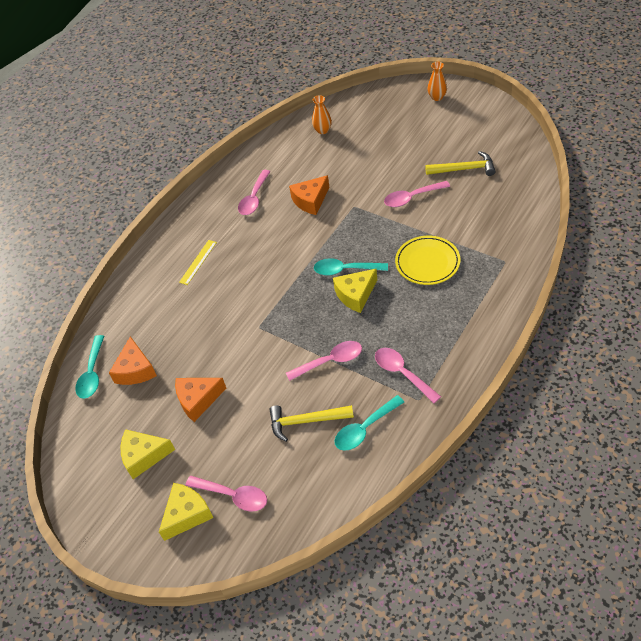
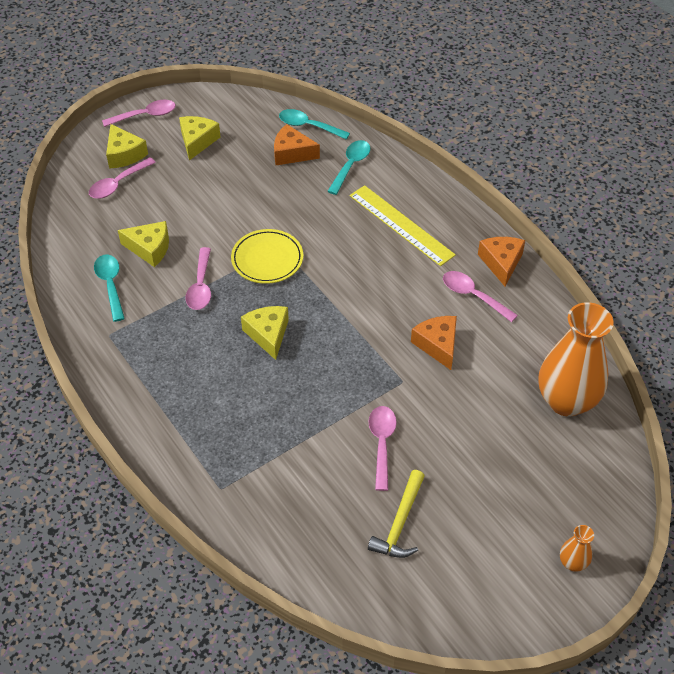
camera: 105 degrees right, 0 degrees up
(198, 262) = (401, 225): yellow ruler -> yellow ruler, size x1.92
(198, 400) = (228, 185): orange cheese -> orange cheese (501, 263)
(306, 421) = (150, 248): yellow hammer -> yellow cheese
(322, 130) = (566, 401): orange vase -> orange vase, size x2.33
(345, 270) = (308, 338): turquoise spoon -> turquoise spoon (351, 166)
(402, 373) = (146, 334): pink spoon -> pink spoon (145, 115)
(427, 263) = (269, 414): yellow plate -> yellow plate (267, 259)

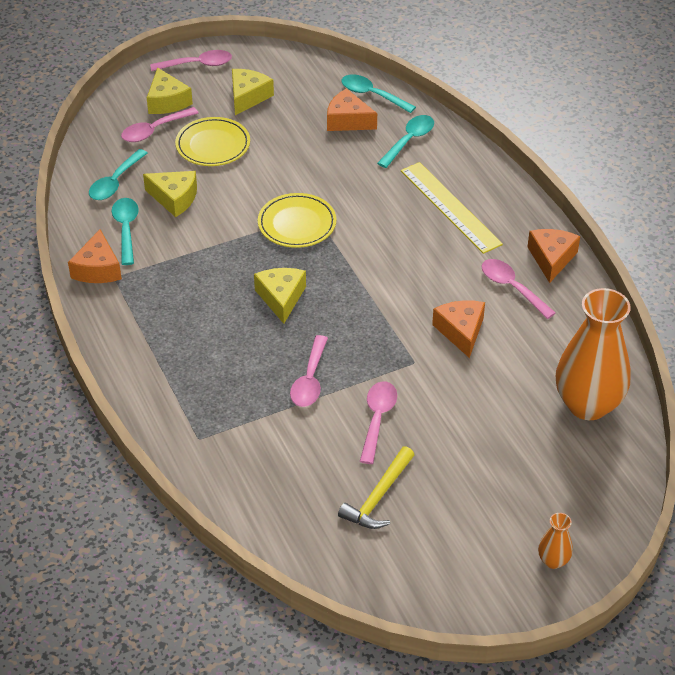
camera: 10 degrees right, 5 degrees down
(91, 239) = (115, 182): none -> turquoise spoon
(91, 328) = (98, 269): none -> orange cheese
(175, 192) = (213, 145): none -> yellow plate
(201, 286) = (220, 242): pink spoon -> pink spoon (310, 380)

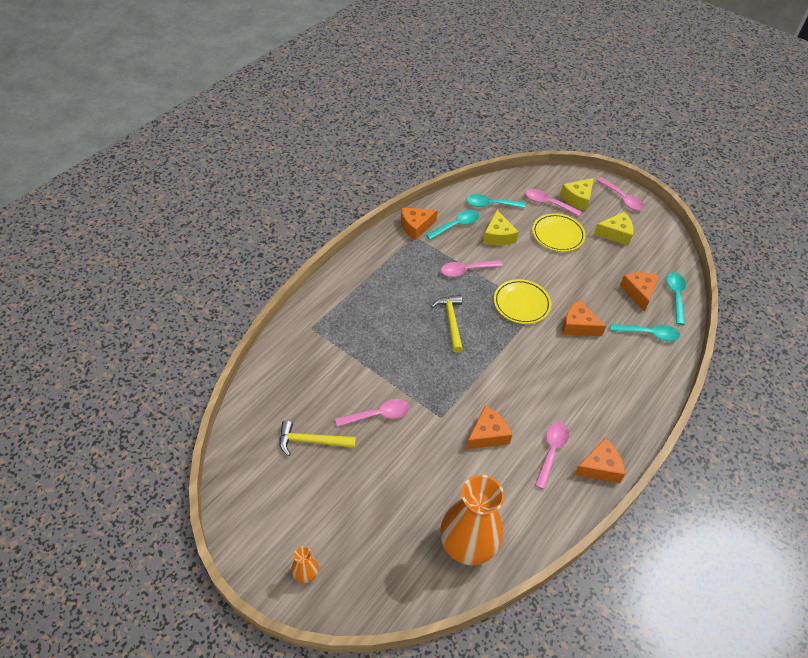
camera: 60 degrees right, 5 degrees up
(281, 298) = (451, 321): yellow cheese -> yellow hammer
(310, 380) = (390, 364): pink spoon -> pink spoon (466, 270)
(361, 191) = (578, 325): none -> orange cheese
(450, 207) = (603, 383): yellow ruler -> none

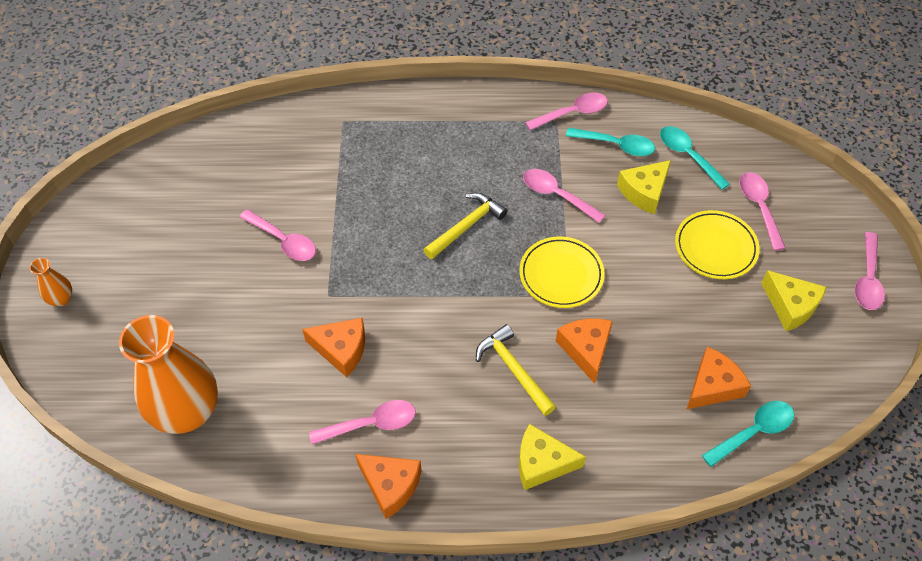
camera: 55 degrees right, 5 degrees up
(312, 441) = (207, 210): yellow hammer -> yellow hammer (513, 370)
(416, 226) = (572, 113): orange cheese -> pink spoon
(577, 198) = (806, 232): yellow cheese -> yellow cheese (542, 463)
(649, 334) = (652, 434): turquoise spoon -> none

